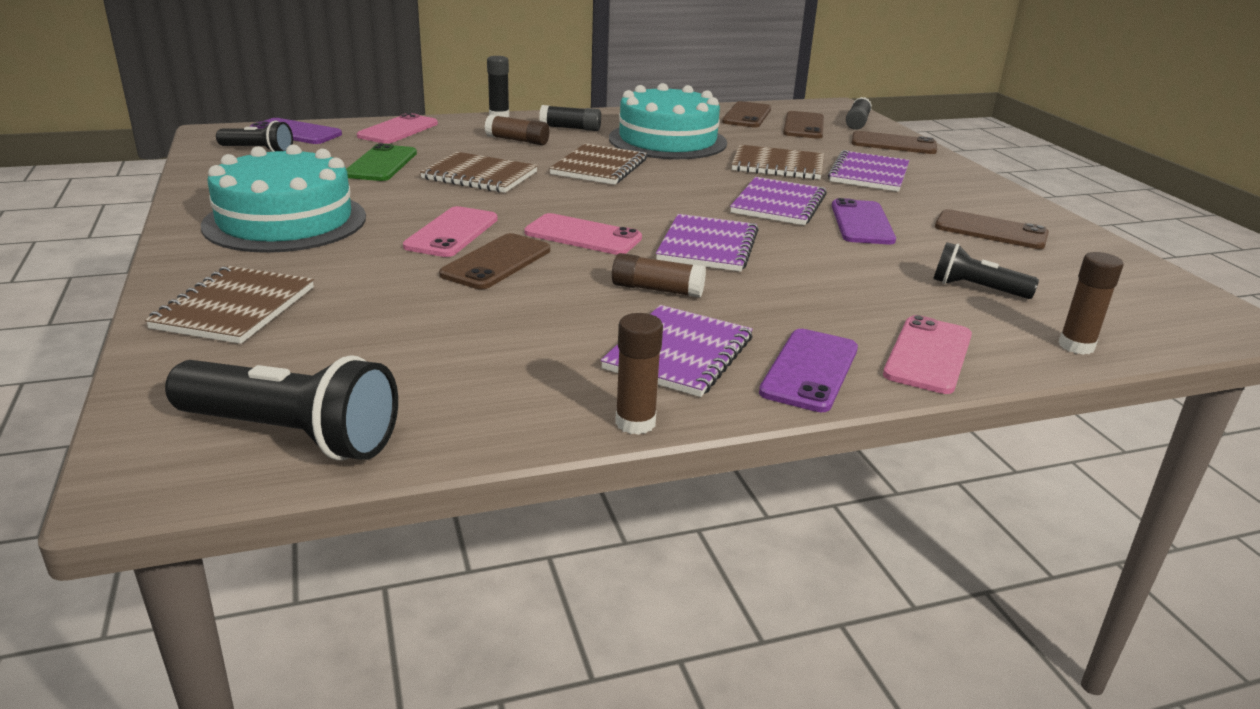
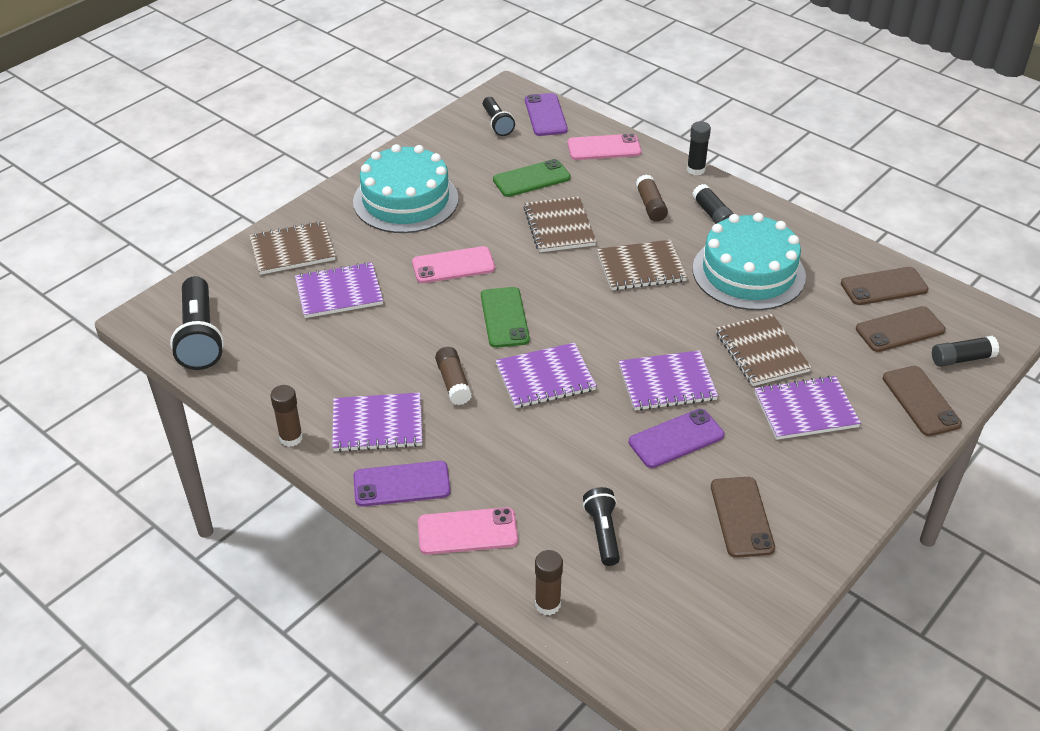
camera: 60 degrees right, 15 degrees up
(382, 304) = (339, 292): none -> purple notebook
(496, 262) = (429, 303): brown phone -> none
(583, 236) = (504, 317): pink phone -> green phone

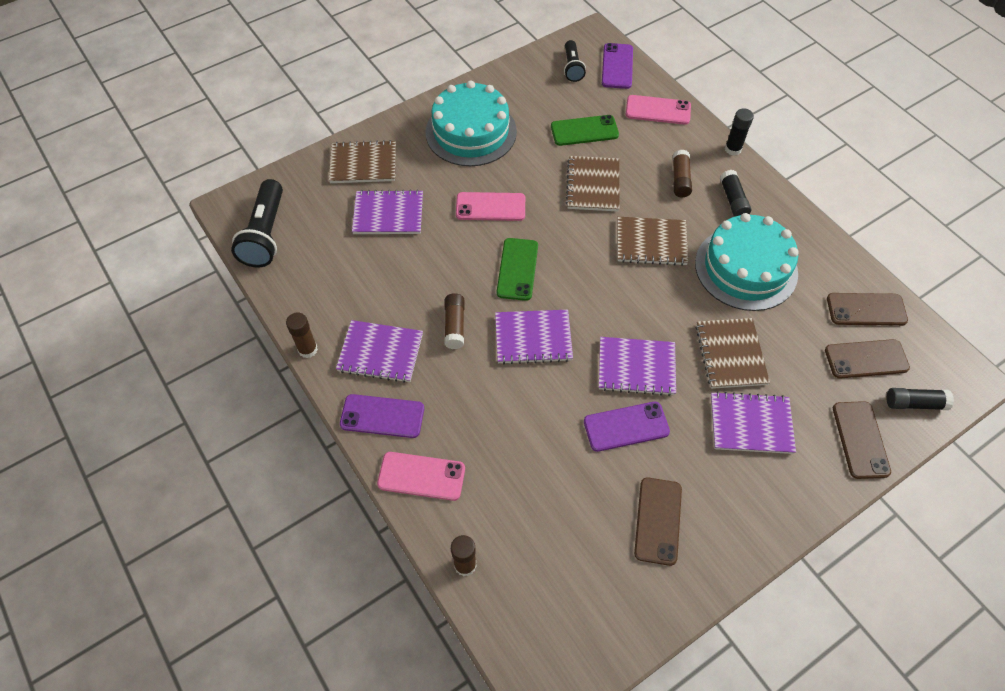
camera: 15 degrees right, 15 degrees up
(603, 533) = (533, 506): black flashlight -> none

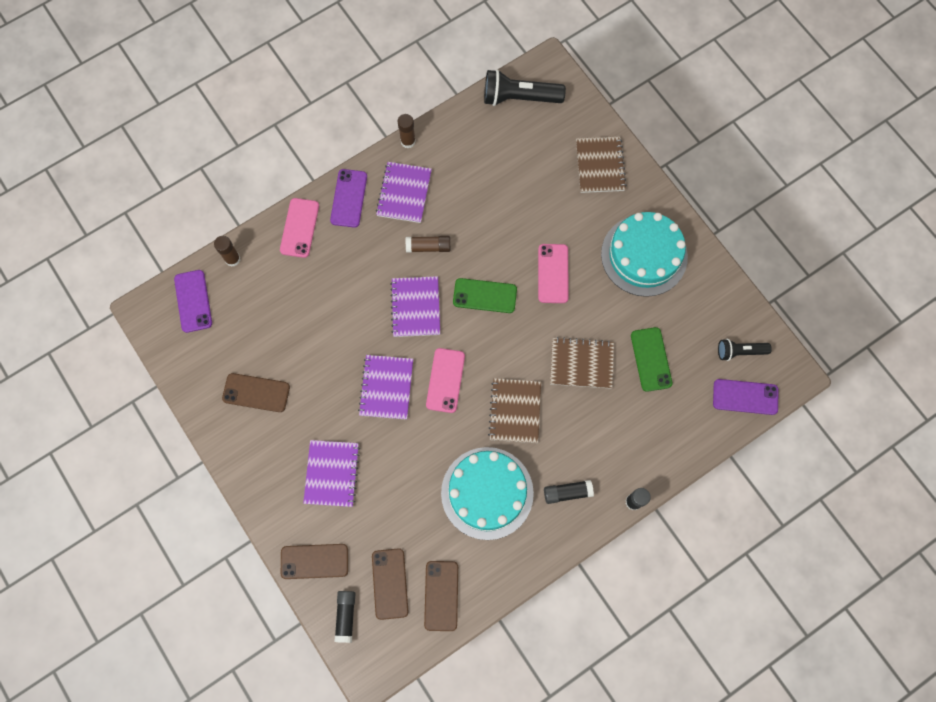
camera: 90 degrees right, 15 degrees up
(388, 214) = (543, 190): purple notebook -> none
(626, 427) = (333, 375): purple phone -> purple phone (193, 301)
(658, 110) = (683, 433): pink phone -> pink phone (445, 380)
(680, 179) = (591, 445): brown glue stick -> none
(731, 354) = (397, 466): brown notebook -> none

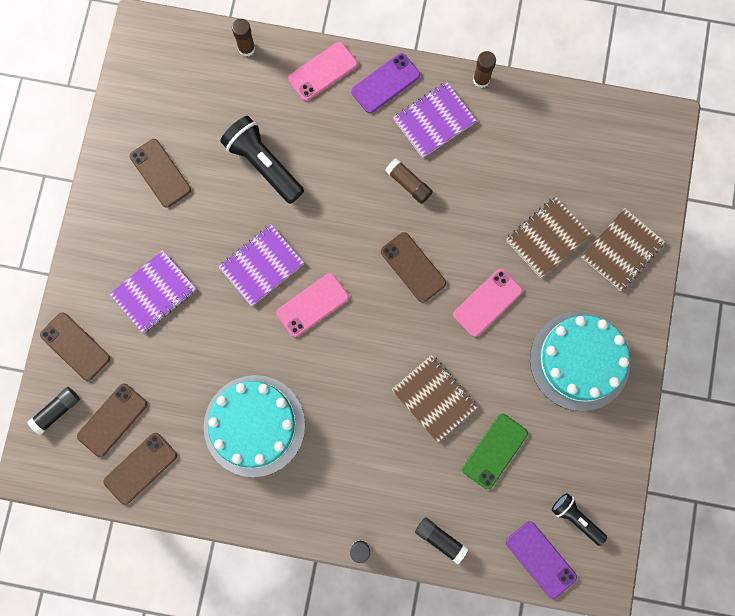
camera: 45 degrees right, 5 degrees up
(193, 301) = (184, 54): purple phone -> none
(416, 307) = (349, 223): purple notebook -> none
(485, 296) = (413, 267): green phone -> brown phone
(515, 411) = (341, 383): brown notebook -> brown notebook (547, 238)
(519, 98) = (613, 128): black flashlight -> black flashlight (263, 164)
(567, 492) = (316, 488): black glue stick -> black glue stick (440, 539)

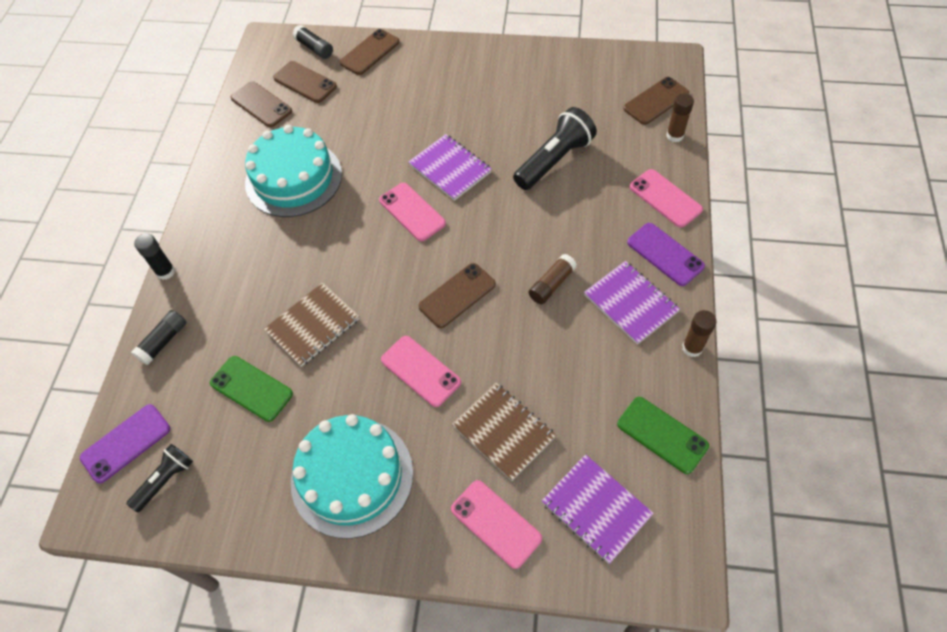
camera: 90 degrees right, 20 degrees down
(154, 292) = (420, 96): purple notebook -> purple notebook (596, 509)
(160, 173) = (534, 88): brown phone -> brown phone (656, 101)
(556, 117) = (662, 435): none -> green phone
(621, 250) = (496, 523): brown notebook -> pink phone

